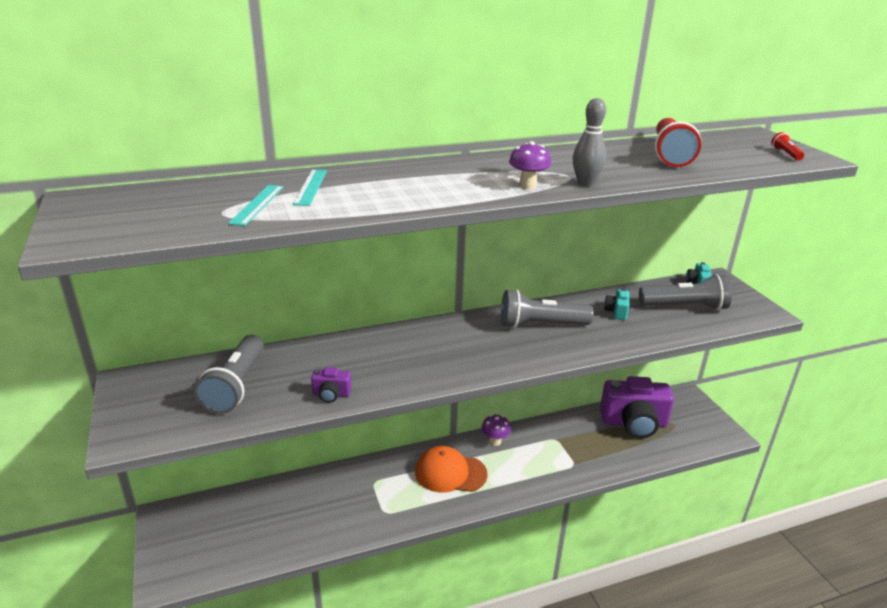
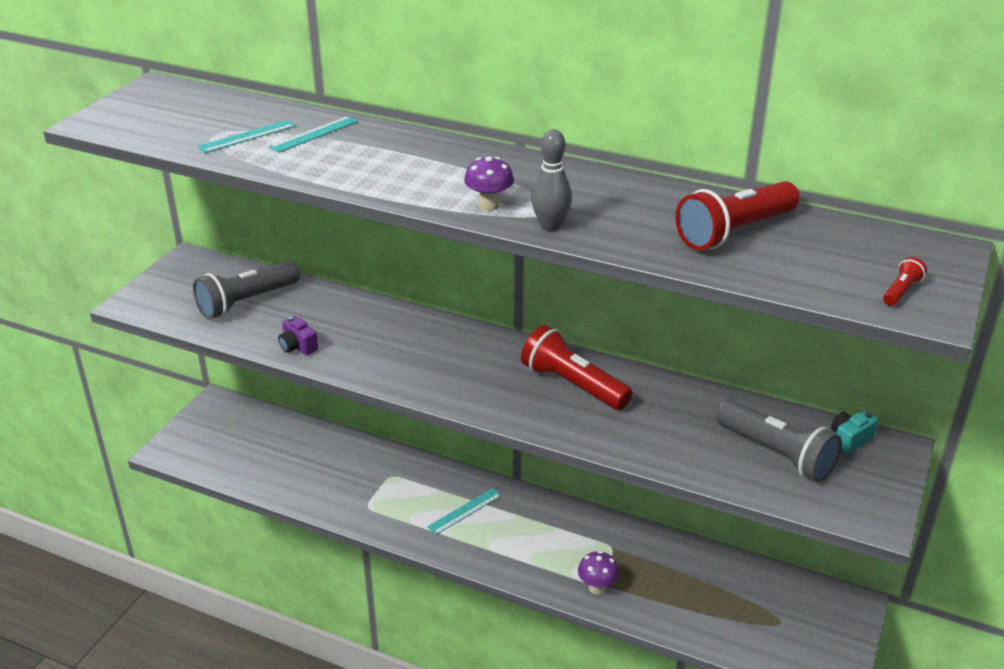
camera: 45 degrees right, 5 degrees up
(450, 473) = (465, 511): orange cap -> turquoise ruler
(495, 441) = (547, 510): purple mushroom -> purple mushroom (597, 588)
(540, 325) = (572, 385): grey flashlight -> red flashlight
(616, 312) = (681, 415): turquoise camera -> none
(633, 423) = (729, 589): purple camera -> none

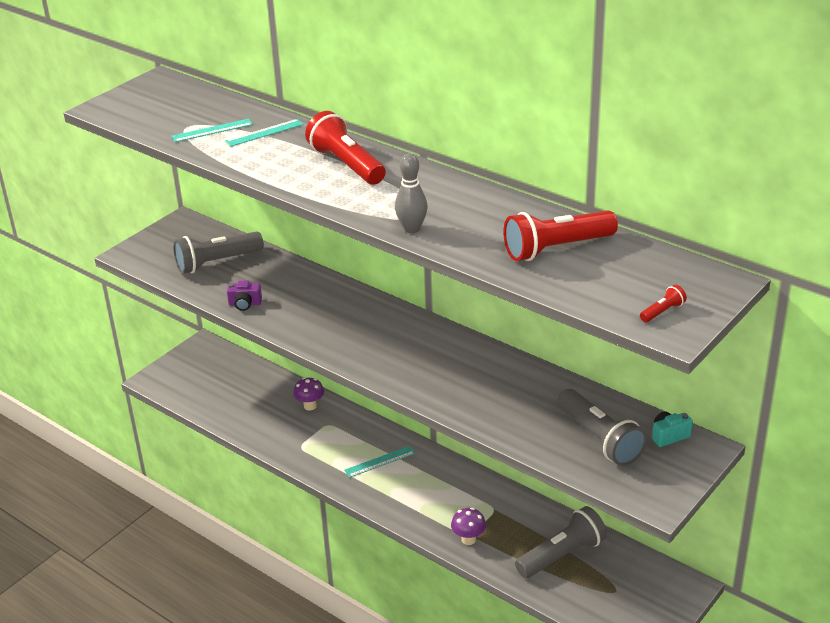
camera: 15 degrees right, 0 degrees up
(298, 346) = (245, 304): purple camera -> purple camera turned 60 degrees counterclockwise
(489, 205) = (372, 207): purple mushroom -> purple mushroom (310, 406)
(572, 385) = (454, 361): red flashlight -> red flashlight (346, 164)
(706, 589) = (562, 555): none -> grey flashlight

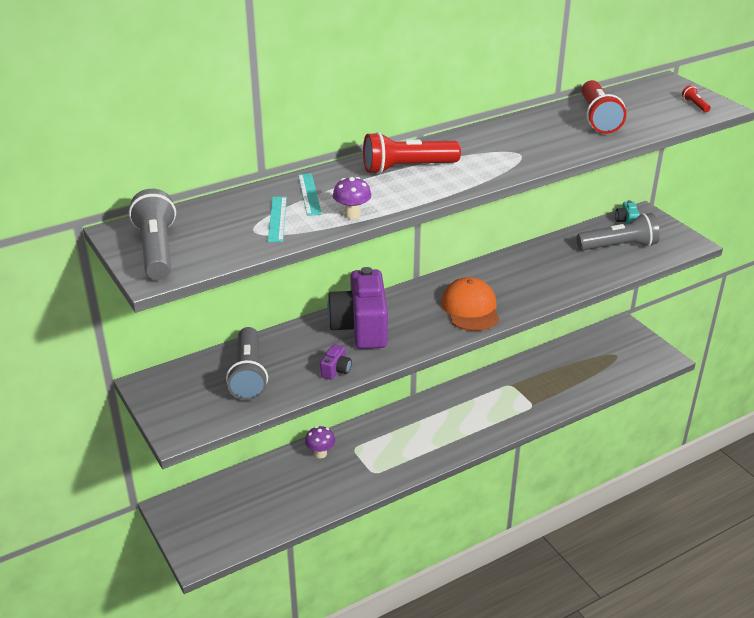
camera: 70 degrees left, 0 degrees up
(318, 300) = (361, 327): none -> purple camera
(380, 461) = (422, 430): turquoise ruler -> none
(390, 356) = (470, 308): none -> orange cap
(412, 229) = (536, 161): grey bowling pin -> none
(468, 539) = (537, 406): purple mushroom -> purple mushroom (352, 215)
(562, 555) = (573, 367): grey flashlight -> grey flashlight (157, 250)

